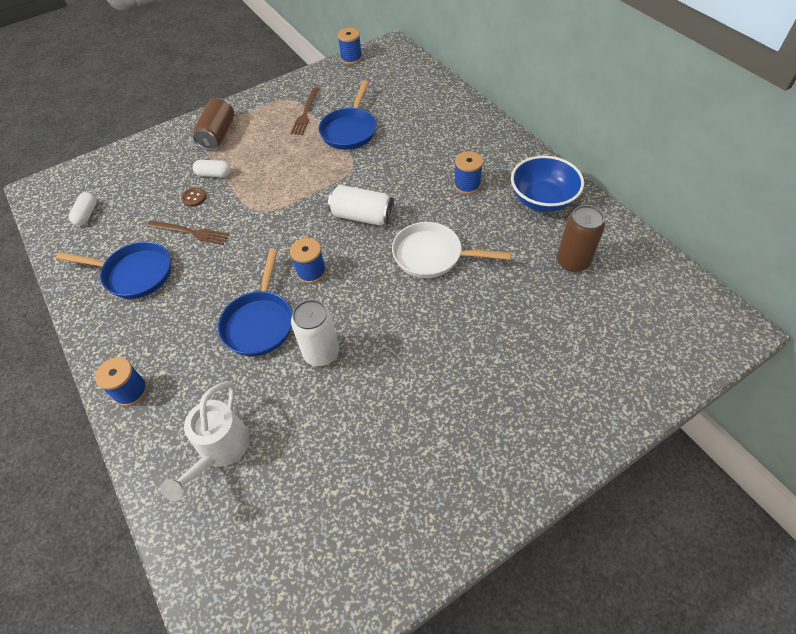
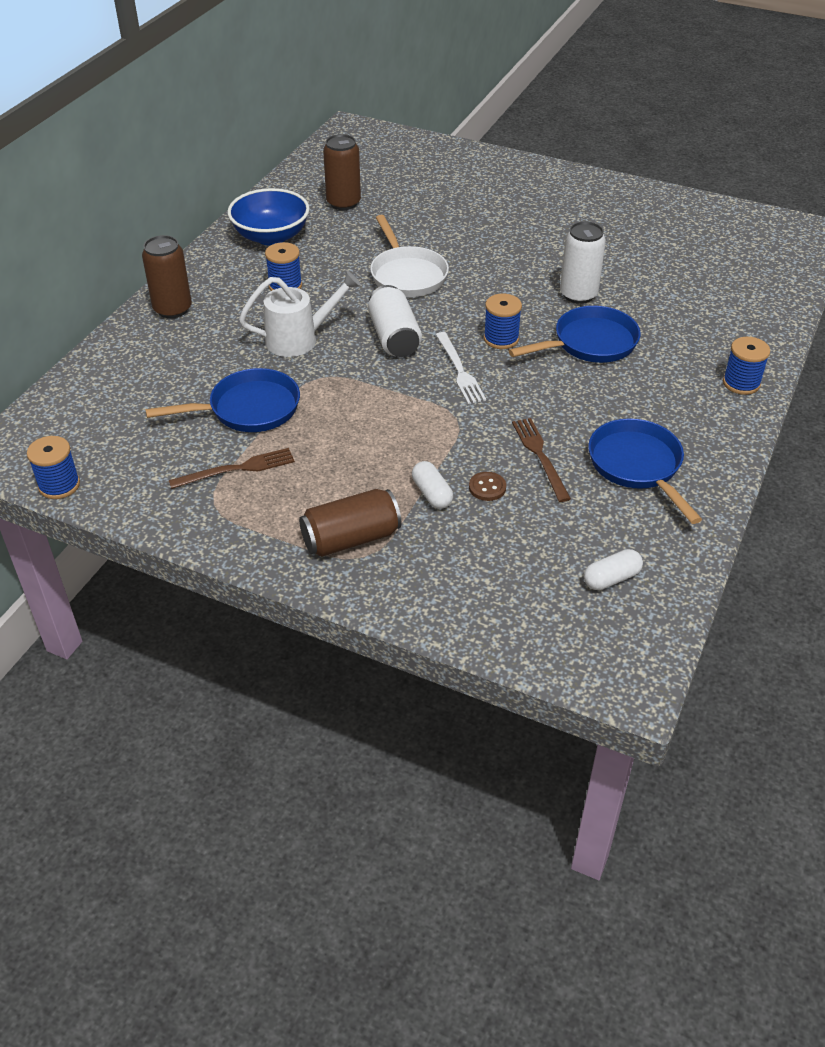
camera: 125 degrees left, 10 degrees down
(220, 450) = (716, 306): white watering can -> white watering can (299, 339)
(299, 233) = (459, 370): none -> white fork
(477, 127) = (172, 309): none -> brown can

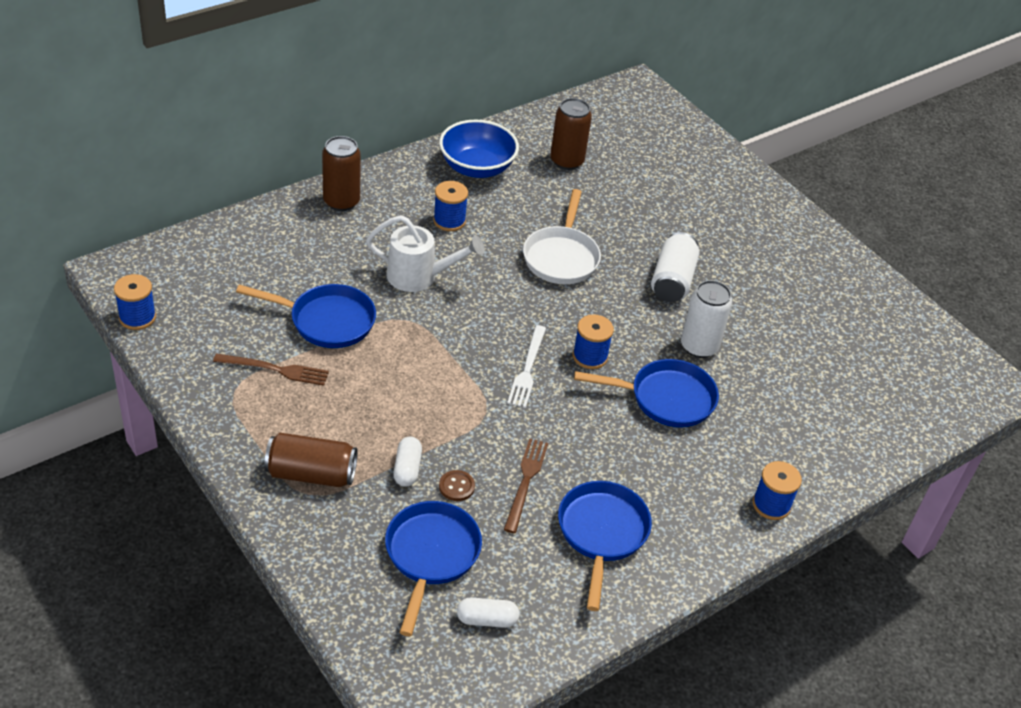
camera: 25 degrees right, 0 degrees up
(394, 337) = (499, 311): white can -> white can (672, 281)
(517, 553) = (430, 556): none -> blue pan

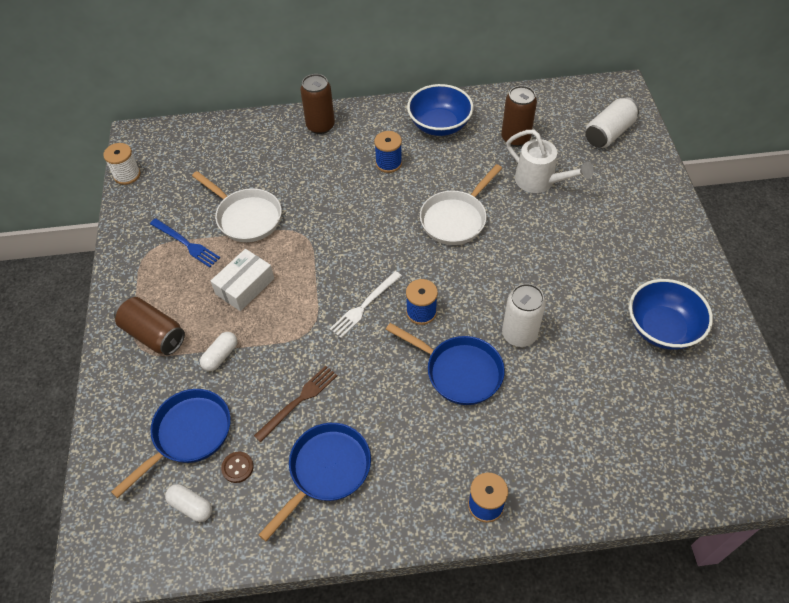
camera: 35 degrees right, 10 degrees up
(137, 317) = (127, 175): blue spool -> white spool
(275, 369) = (186, 243): brown fork -> blue fork
(326, 321) = (246, 217): blue pan -> white pan
(381, 391) = (245, 286): none -> white box
(419, 277) = (335, 202): white watering can -> white watering can (540, 181)
(456, 487) = (245, 385): brown button -> brown button (237, 467)
(672, 281) = (535, 268): white can -> white can (608, 133)
(822, 299) = (662, 328): none -> blue bowl

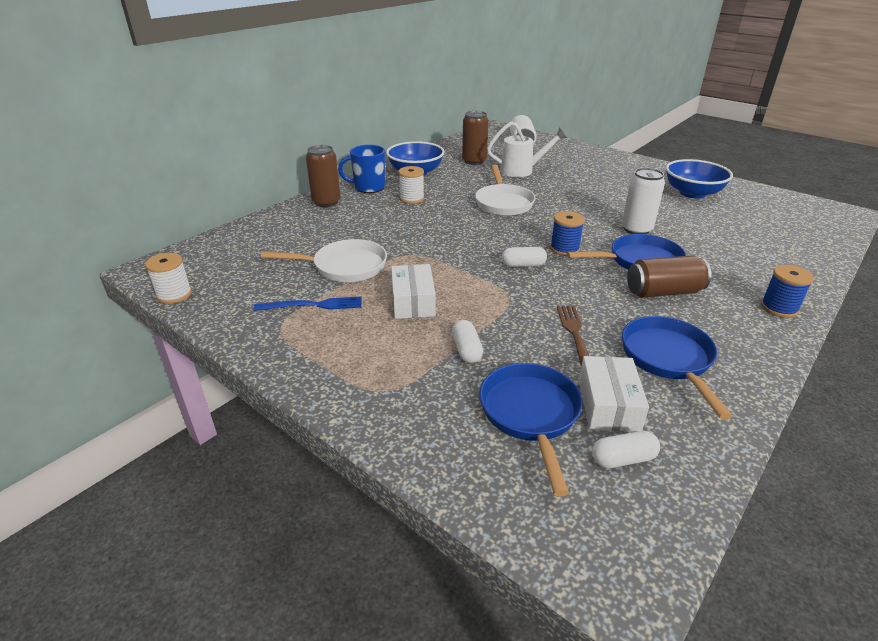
camera: 45 degrees left, 20 degrees down
(154, 334) = (379, 374): brown can -> brown can (663, 292)
(237, 467) = (608, 404): brown button -> white box
(364, 306) = (523, 265): white fork -> white capsule
(374, 124) = (368, 187): none -> blue mug
(388, 163) = (411, 199): blue spool -> white spool

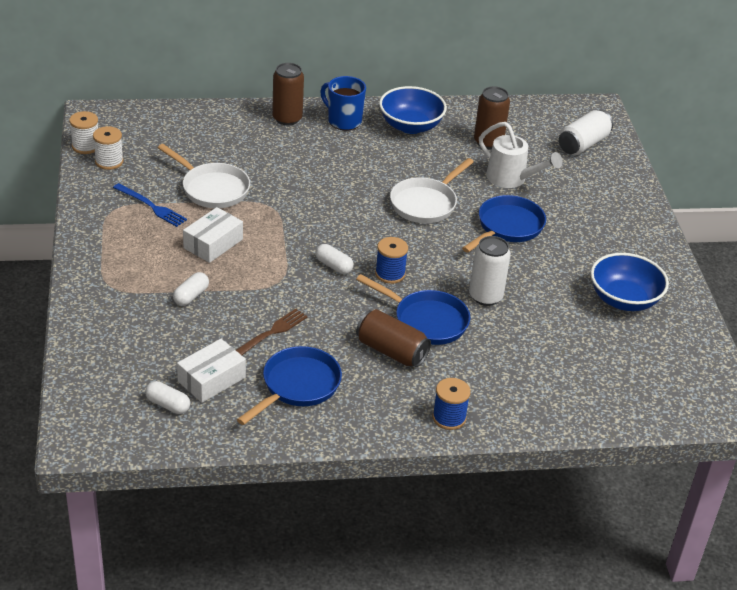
camera: 40 degrees right, 5 degrees up
(411, 199) = (358, 154): white spool -> white spool (109, 161)
(530, 415) = (162, 353): blue pan -> blue pan (507, 227)

